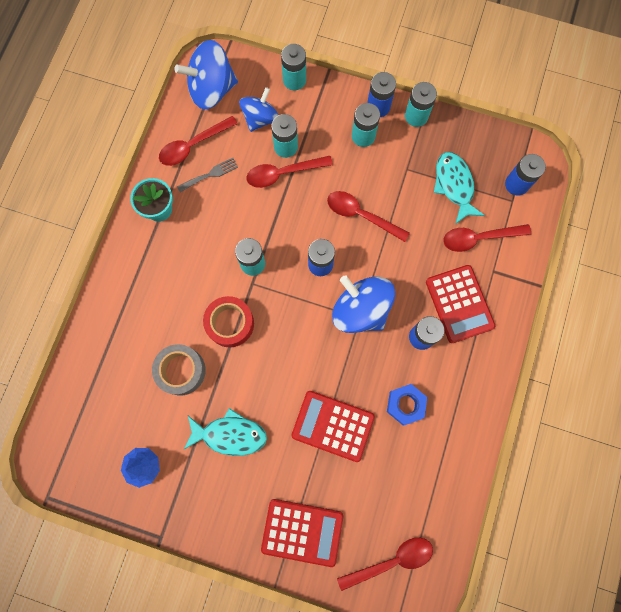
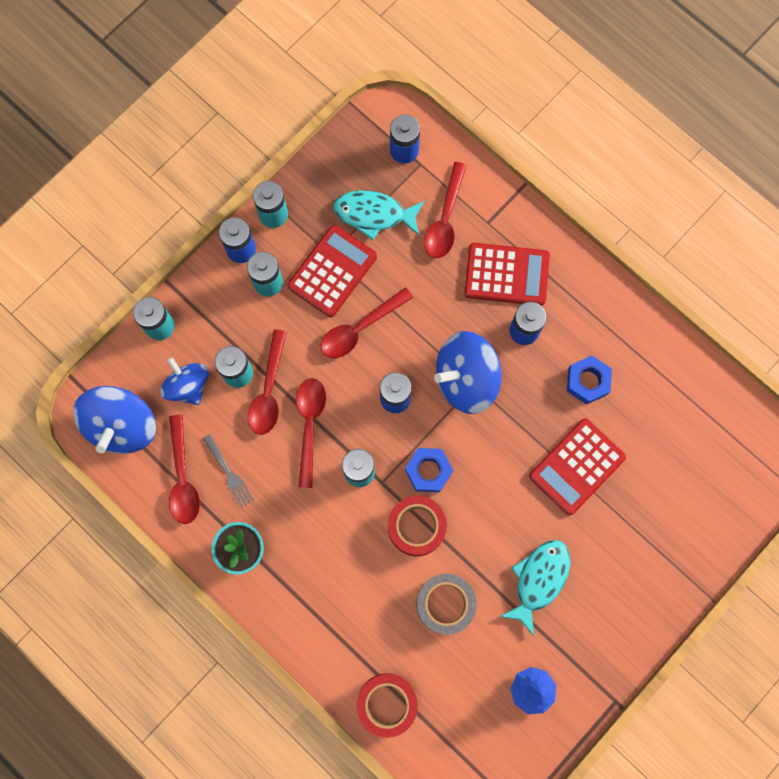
camera: 65 degrees left, 0 degrees up
(90, 361) = (387, 704): none -> red tape
(210, 174) = (229, 473): grey fork -> grey fork turned 150 degrees clockwise
(276, 313) = (428, 471): none -> blue nut
(302, 531) = (671, 548): red calculator -> red calculator (332, 271)
(391, 560) = (736, 470): red spoon -> red spoon (309, 425)

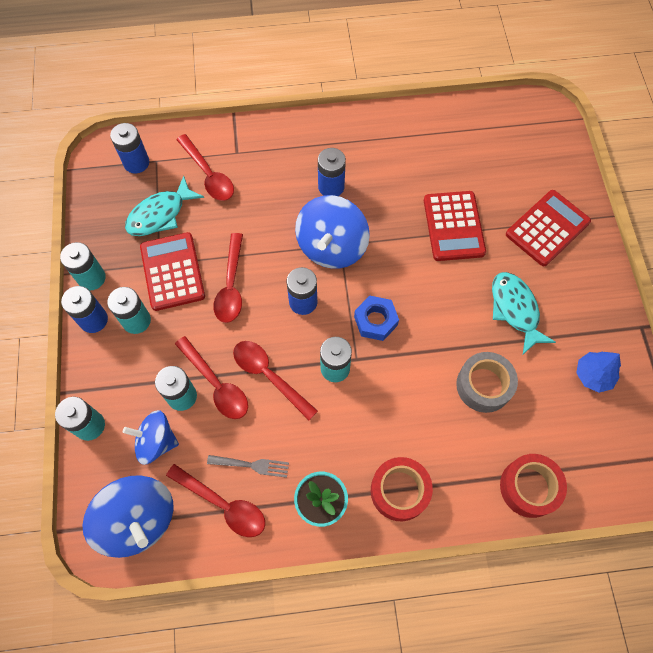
camera: 50 degrees left, 10 degrees down
(416, 527) = (410, 361): red tape -> red tape (399, 491)
(506, 274) = (283, 168): red calculator -> red calculator (547, 228)
(587, 381) = (400, 176): blue nut -> none

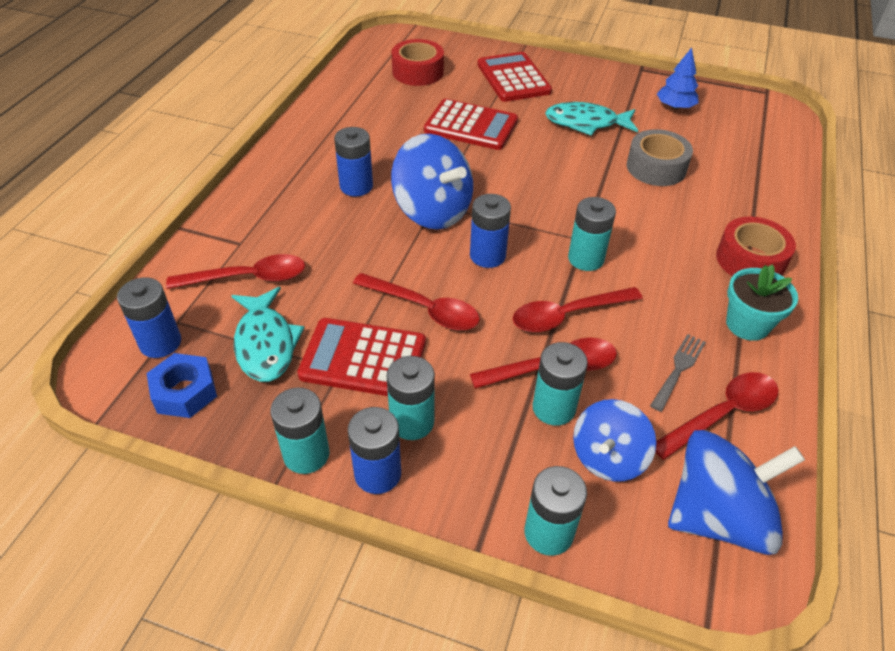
camera: 65 degrees left, 20 degrees down
(375, 321) = (545, 211): blue nut -> blue nut (185, 392)
(529, 487) = (772, 178): red tape -> red tape (418, 72)

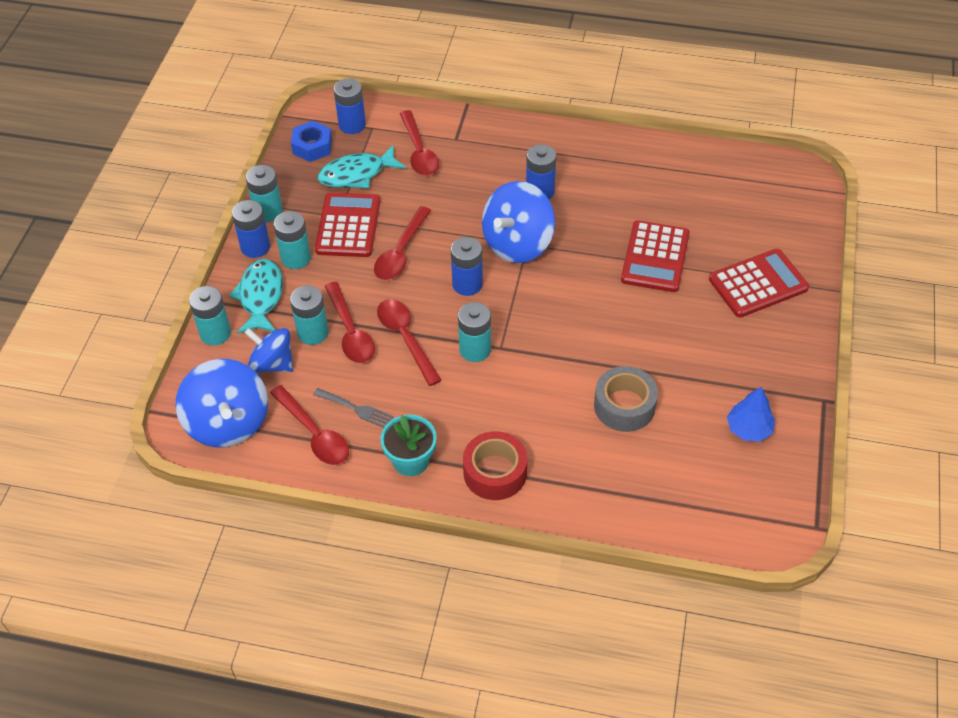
camera: 85 degrees right, 5 degrees up
(418, 72) = (741, 207): red tape -> none
(586, 123) = (689, 348): turquoise fish -> turquoise fish (260, 297)

